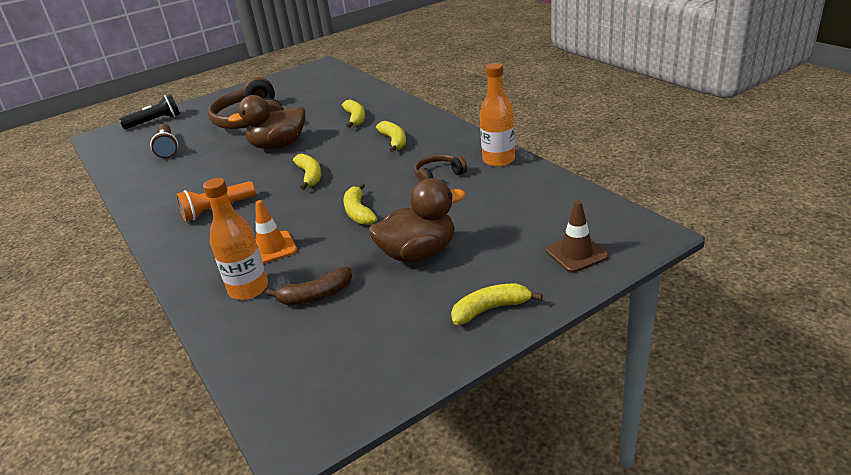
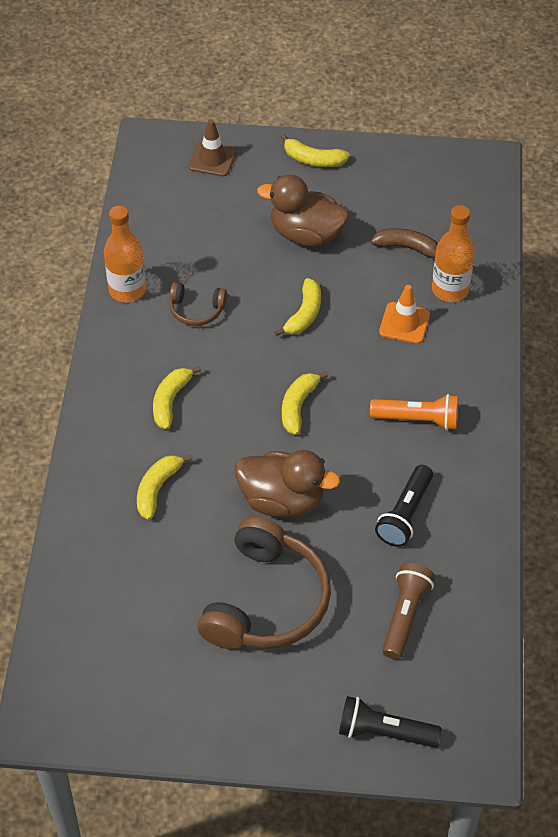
camera: 145 degrees left, 20 degrees up
(194, 174) = (405, 514): none -> black flashlight

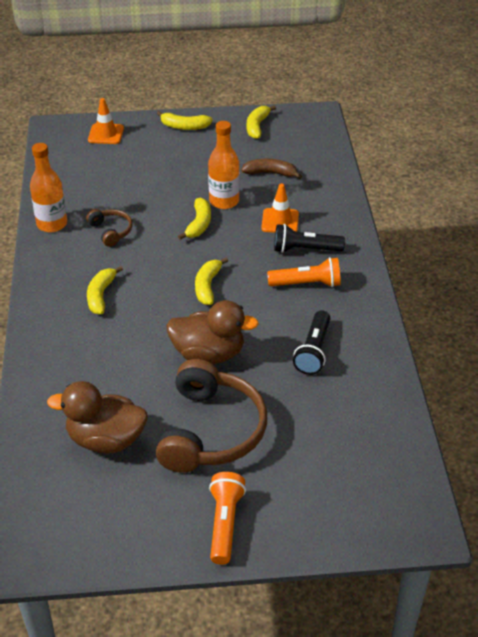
camera: 10 degrees left, 10 degrees down
(157, 489) = (100, 359): yellow banana -> yellow banana (257, 126)
(196, 310) = (111, 231): brown headphones -> brown headphones turned 120 degrees counterclockwise
(212, 159) = (106, 134): brown traffic cone -> orange traffic cone
(260, 717) = (225, 523): none -> orange flashlight
(306, 234) = (189, 173): brown duck -> brown duck (106, 440)
(384, 732) = (337, 519): black flashlight -> black flashlight (305, 249)
(405, 616) = (332, 425): brown flashlight -> none
(450, 289) = (310, 196): orange bottle -> orange bottle (224, 201)

